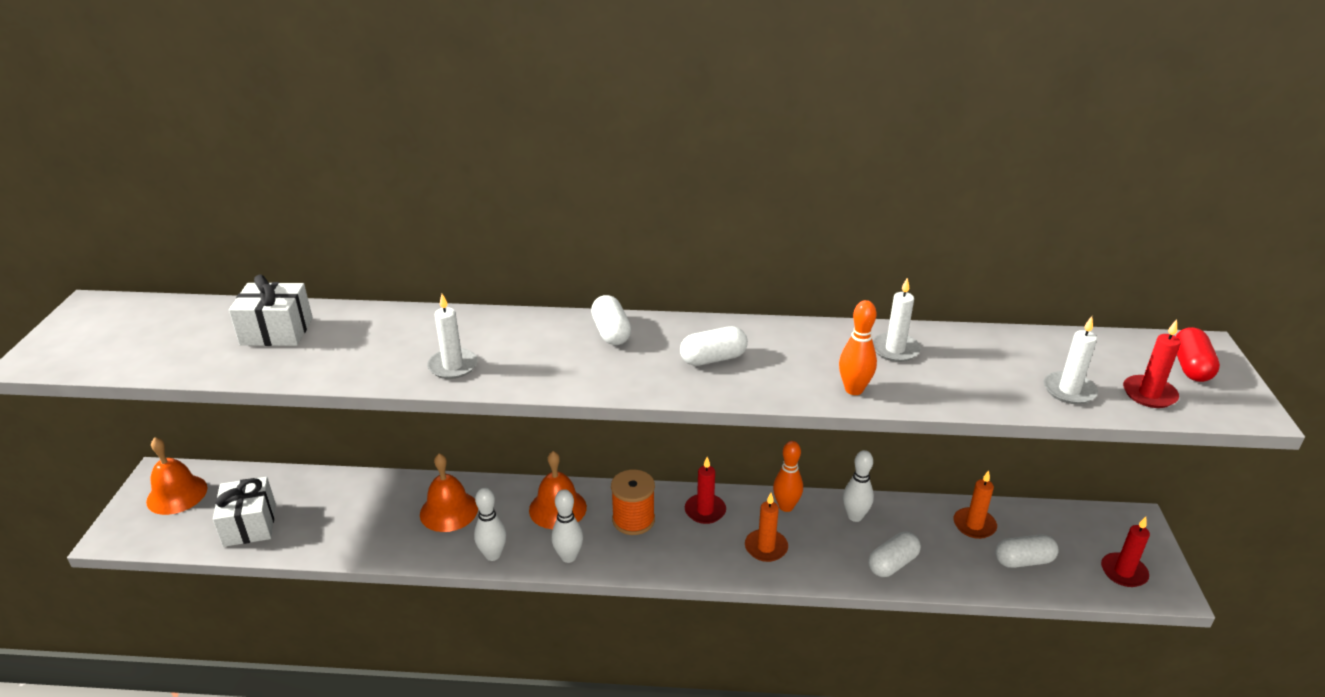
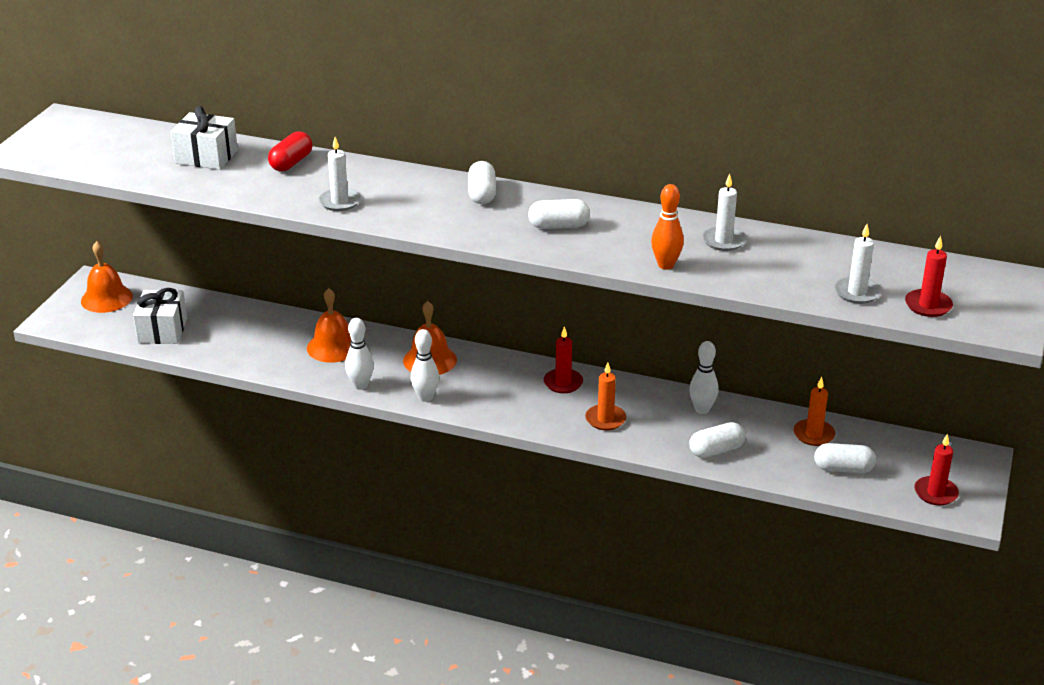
camera: 15 degrees right, 0 degrees up
(633, 520) = (494, 379): orange spool -> none
(786, 506) = (640, 392): orange bowling pin -> none
(1190, 367) = (987, 291): red capsule -> red capsule (291, 163)

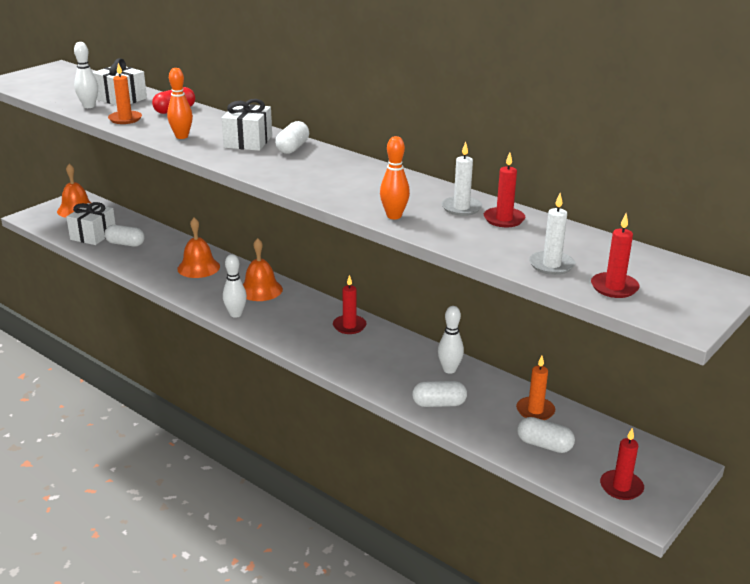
camera: 20 degrees right, 5 degrees down
(339, 202) = (181, 136): white candle -> orange bowling pin
(360, 385) = (195, 296): white bowling pin -> white bowling pin (89, 106)
(423, 194) = (248, 141): none -> white gift
(559, 226) = (331, 176): white capsule -> white capsule (125, 244)
(605, 419) = (363, 359): orange candle -> orange candle (125, 119)
(775, 246) = (504, 219): none -> red candle

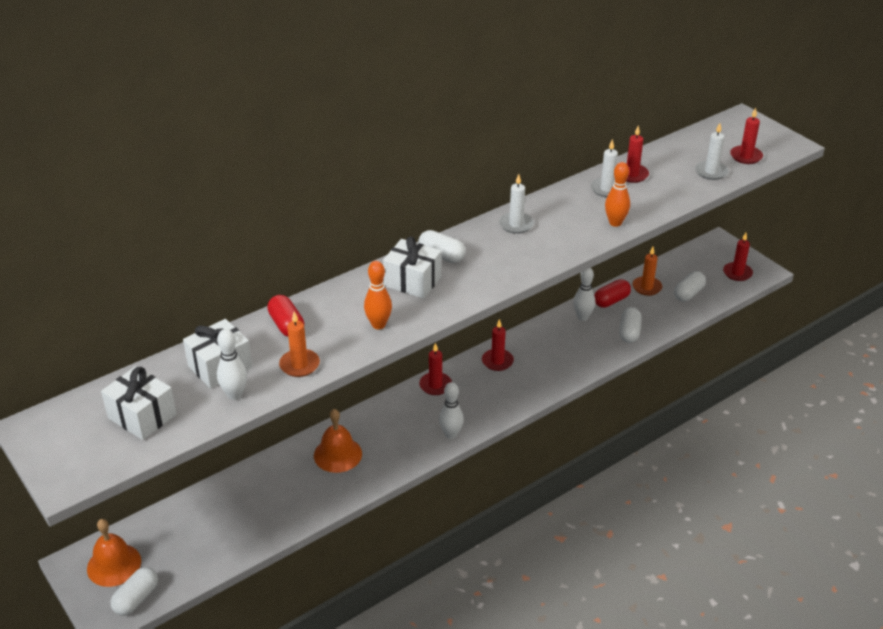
camera: 75 degrees left, 10 degrees up
(93, 235) = (206, 546): white gift -> white gift (142, 416)
(125, 244) = (247, 515): white capsule -> white capsule (136, 598)
(260, 290) = (407, 411): orange bell -> none
(301, 298) = (435, 385): none -> red candle
(362, 172) = (516, 224): none -> white candle
(491, 386) = (611, 301): none -> red capsule

